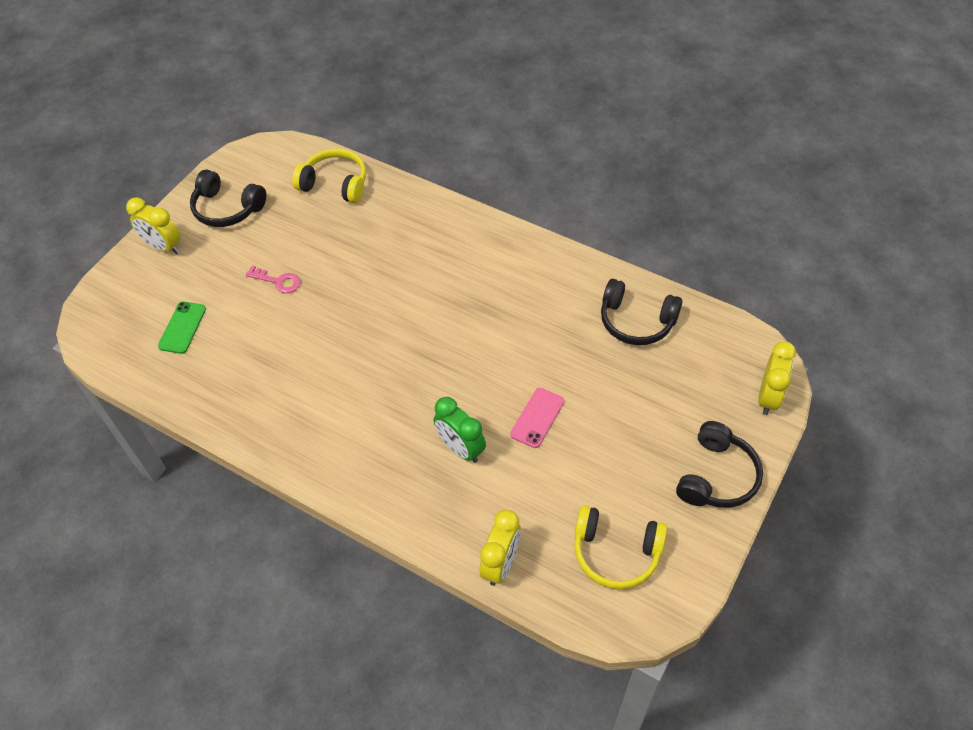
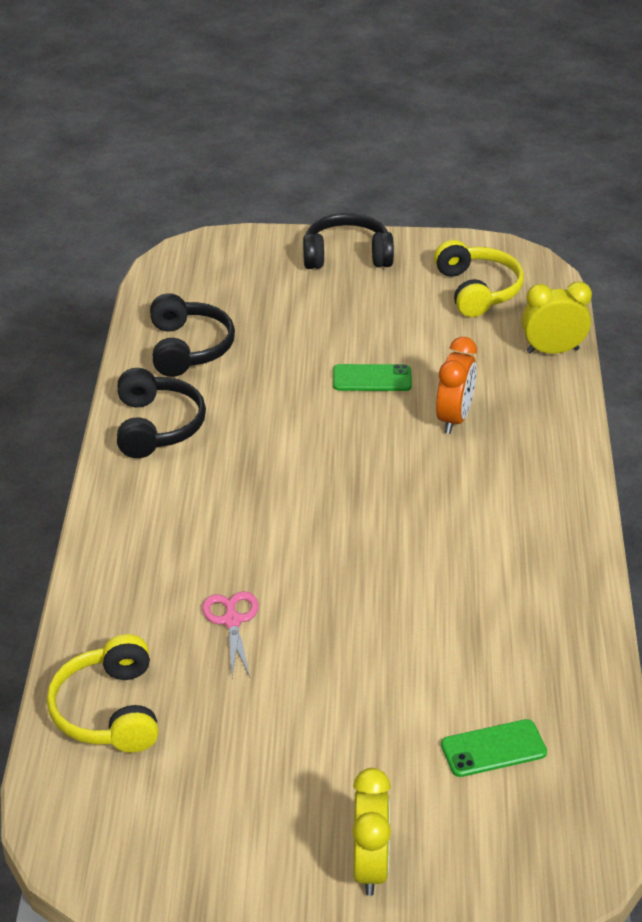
camera: 120 degrees left, 15 degrees down
(227, 209) = (239, 825): black headphones -> black headphones (157, 426)
(278, 281) = (340, 683): pink key -> none
(358, 252) = (232, 621): none -> pink scissors
(461, 448) = (454, 418): green clock -> orange clock
(537, 418) = (372, 378): pink phone -> green phone
(768, 397) = (230, 246): yellow clock -> none

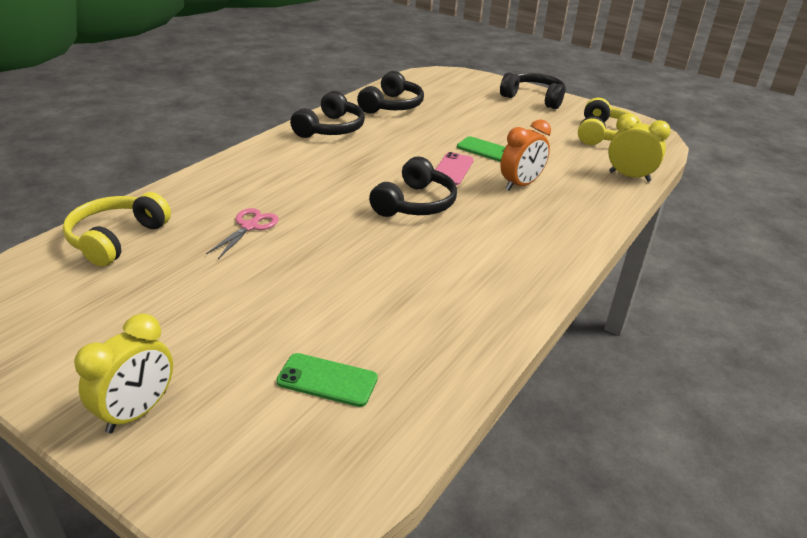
camera: 30 degrees right, 5 degrees down
(362, 428) = (452, 169): none -> pink phone
(371, 501) = (415, 204): none -> black headphones

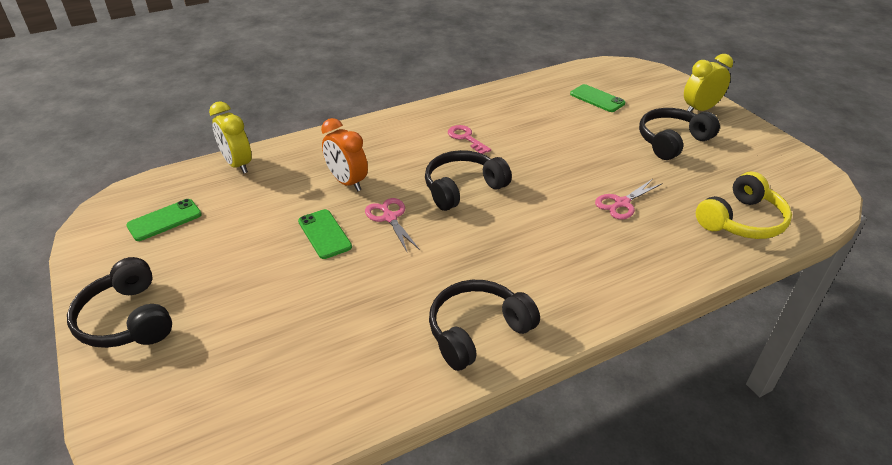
camera: 150 degrees left, 5 degrees up
(392, 106) = (349, 366): black headphones -> black headphones (672, 141)
(452, 169) = (390, 218): pink phone -> pink scissors
(461, 255) = (466, 138): none -> pink key
(520, 185) = (347, 182): orange clock -> orange clock turned 120 degrees counterclockwise
(604, 135) = (164, 220): yellow headphones -> green phone

